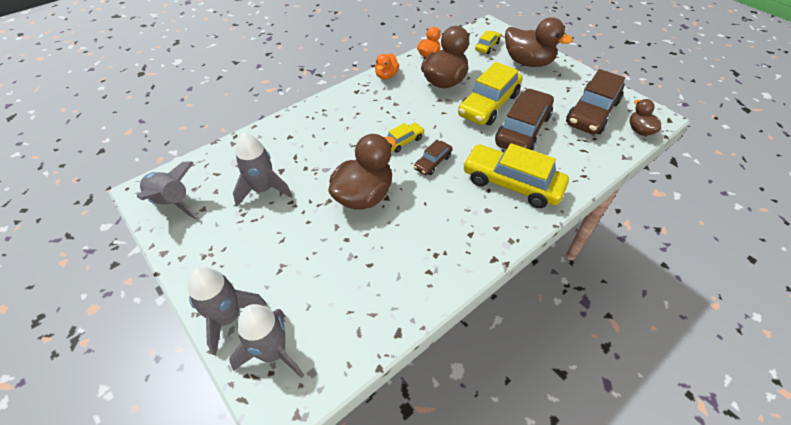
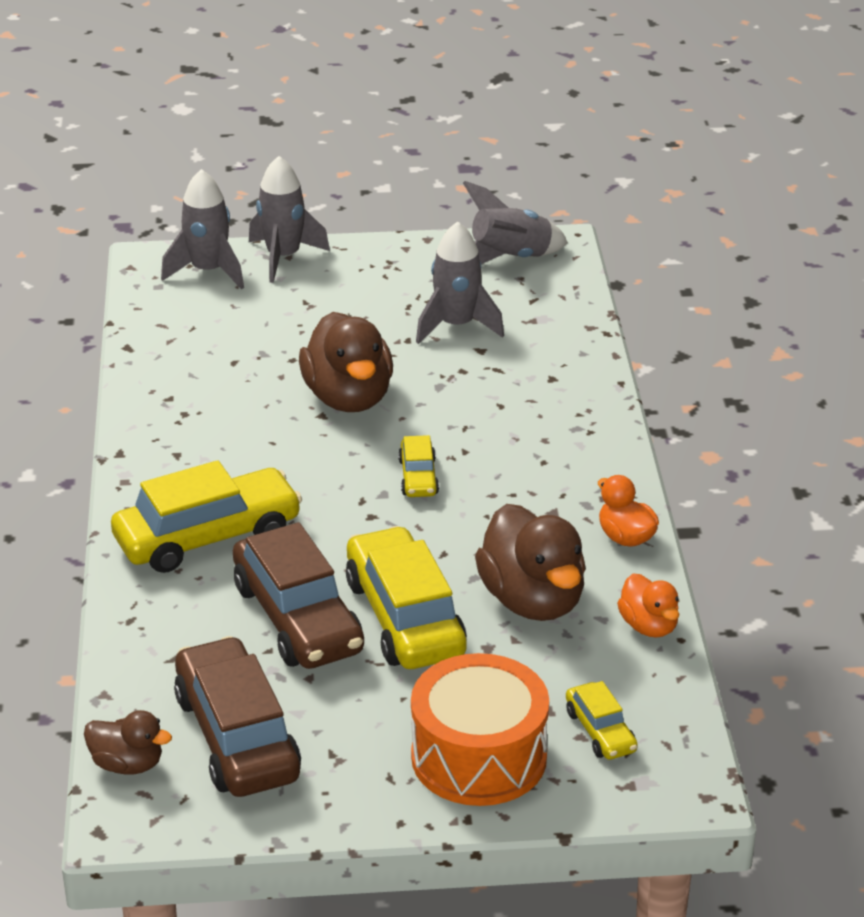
camera: 125 degrees right, 15 degrees down
(432, 162) = (339, 484): brown car -> none
(528, 62) = (479, 757): brown duck -> orange drum

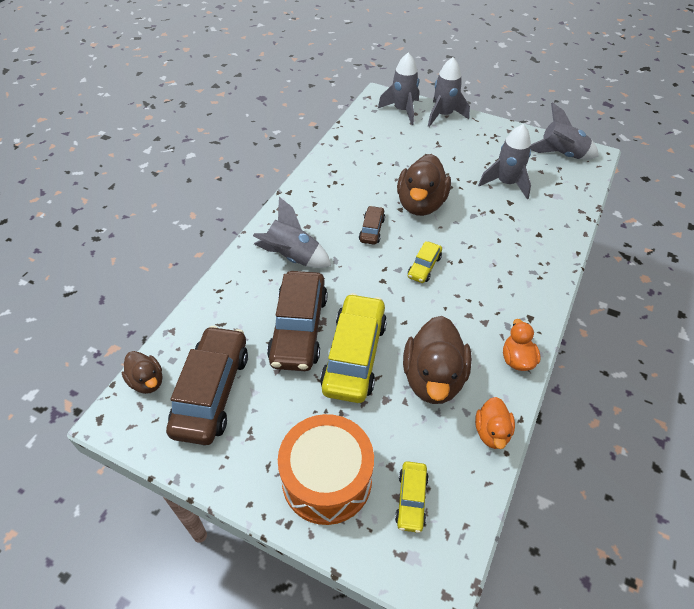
camera: 30 degrees right, 15 degrees up
(207, 537) = (292, 257): yellow car -> grey rocket
(301, 458) = (372, 230): none -> brown car

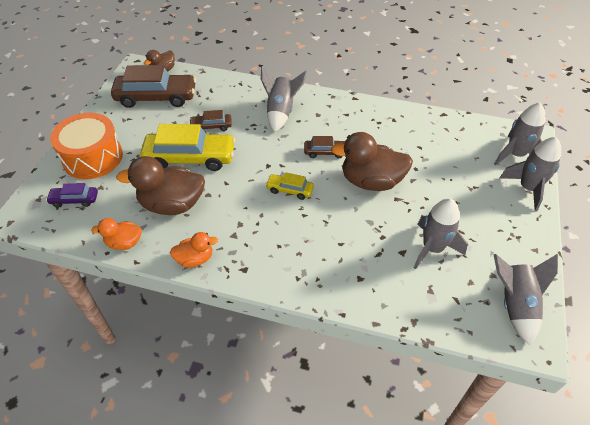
camera: 80 degrees right, 0 degrees up
(299, 329) = (211, 126): brown car -> brown car, size x0.49
(411, 499) = (74, 200): yellow car -> purple car

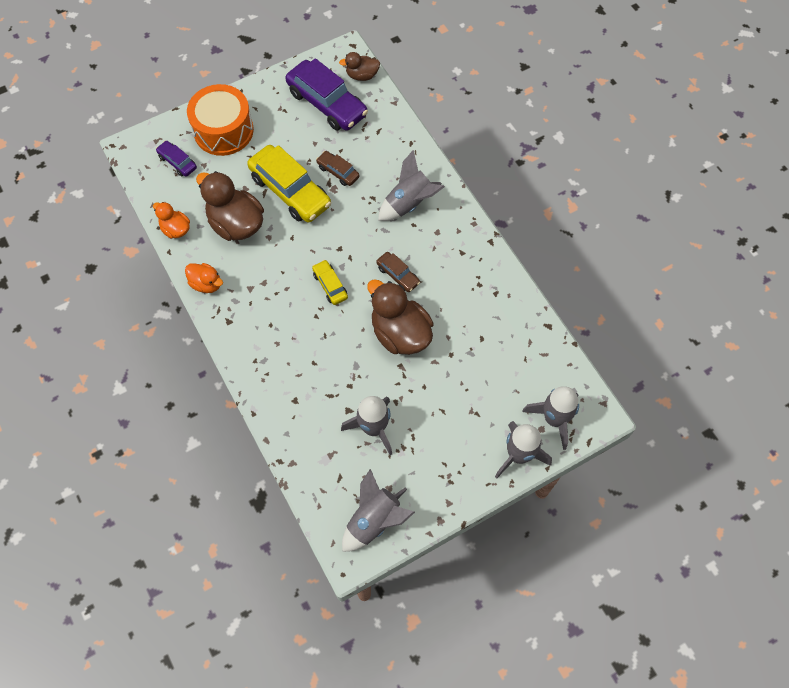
camera: 45 degrees right, 15 degrees up
(156, 97) = (327, 103): brown car -> purple car

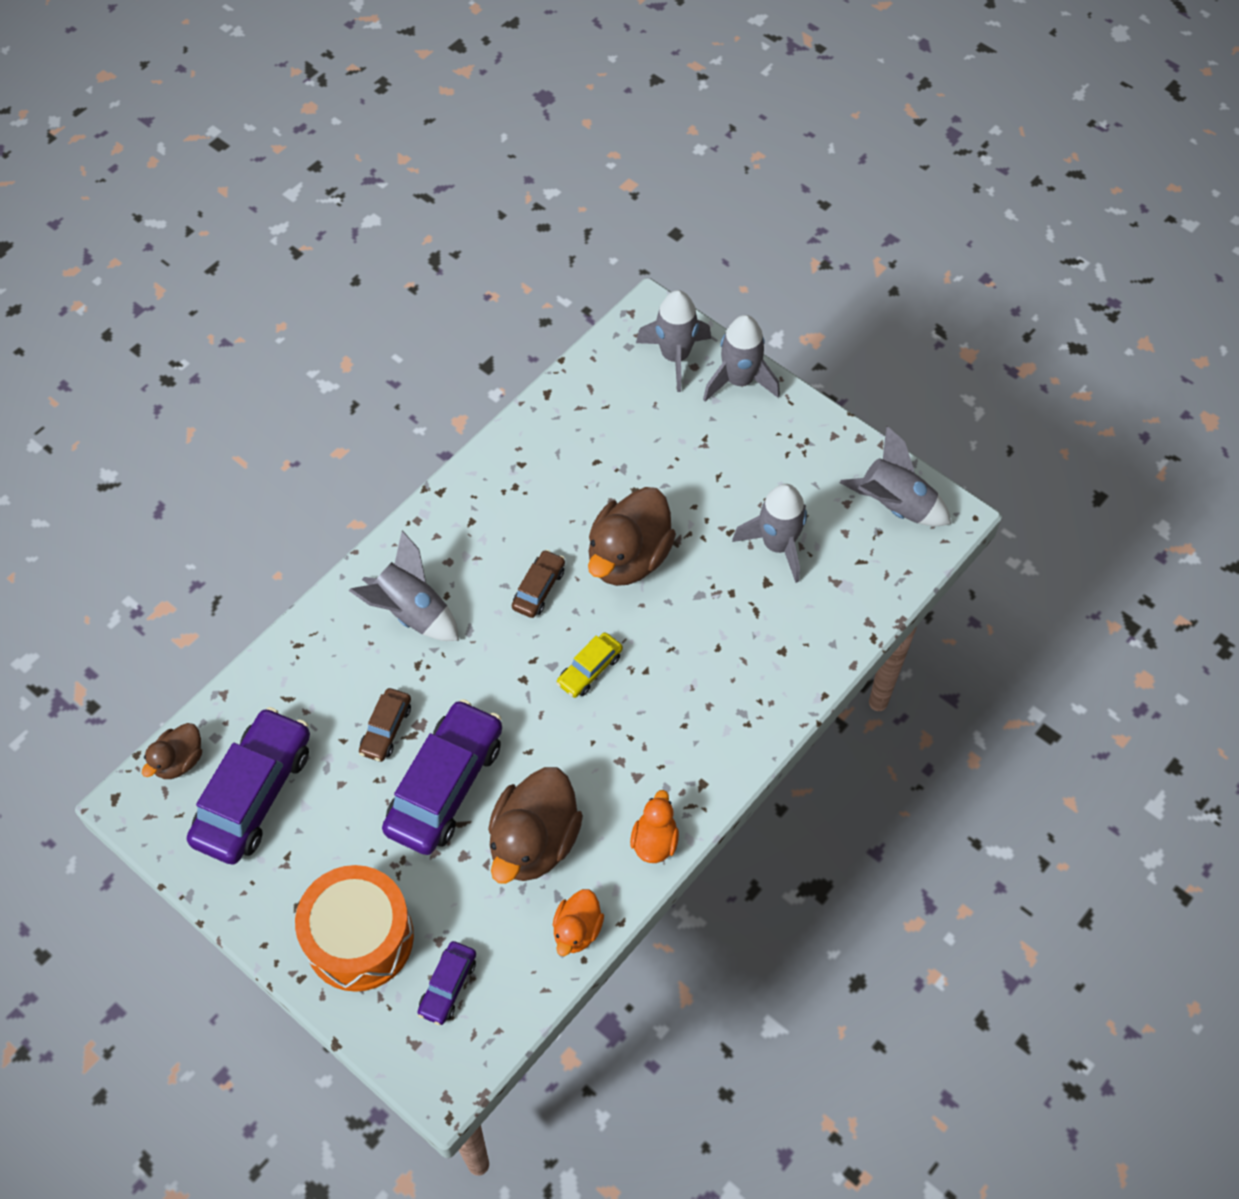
camera: 110 degrees left, 5 degrees down
(290, 191) = (445, 785): yellow car -> purple car
(362, 75) = (179, 761): brown duck -> brown duck turned 60 degrees clockwise

